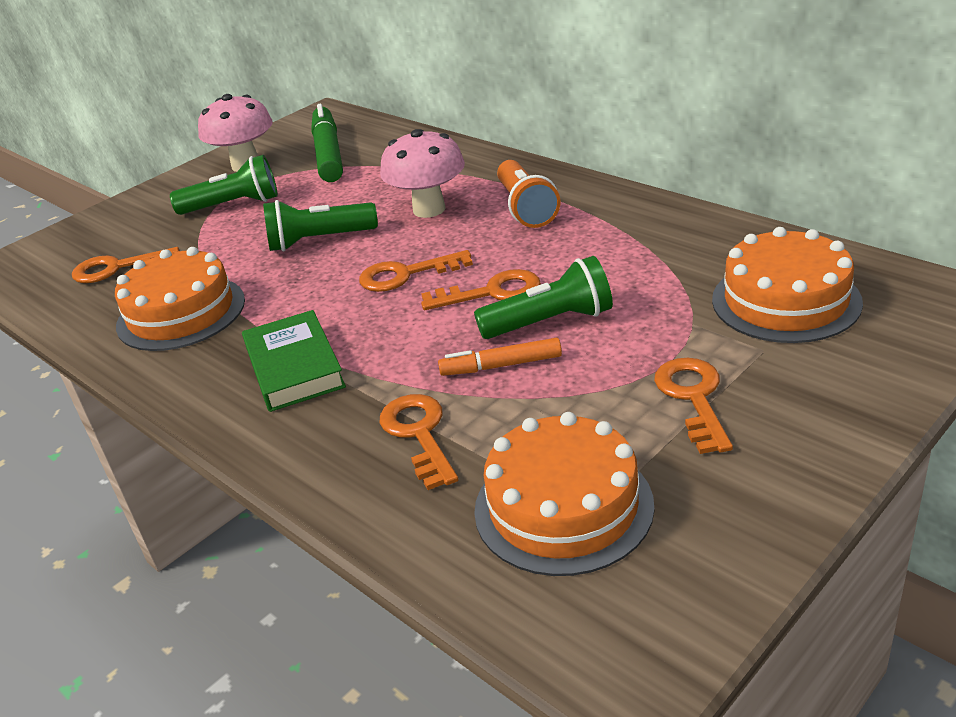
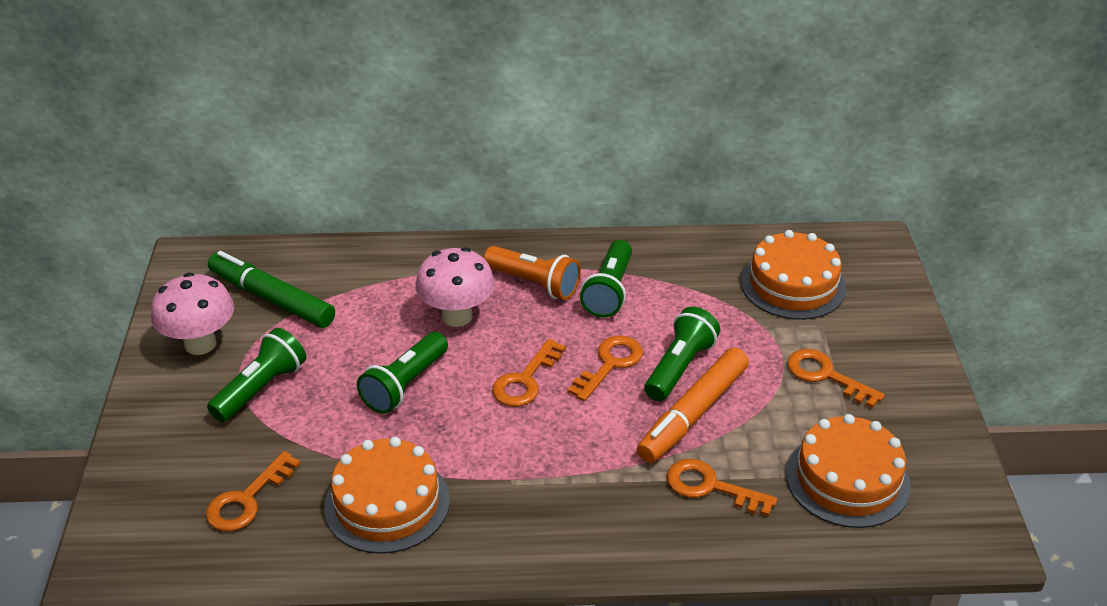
camera: 50 degrees left, 5 degrees up
(294, 367) = (556, 492): green book -> none
(501, 365) = (693, 414): orange marker -> orange marker, size x1.77
(582, 237) = (609, 291): none -> green flashlight

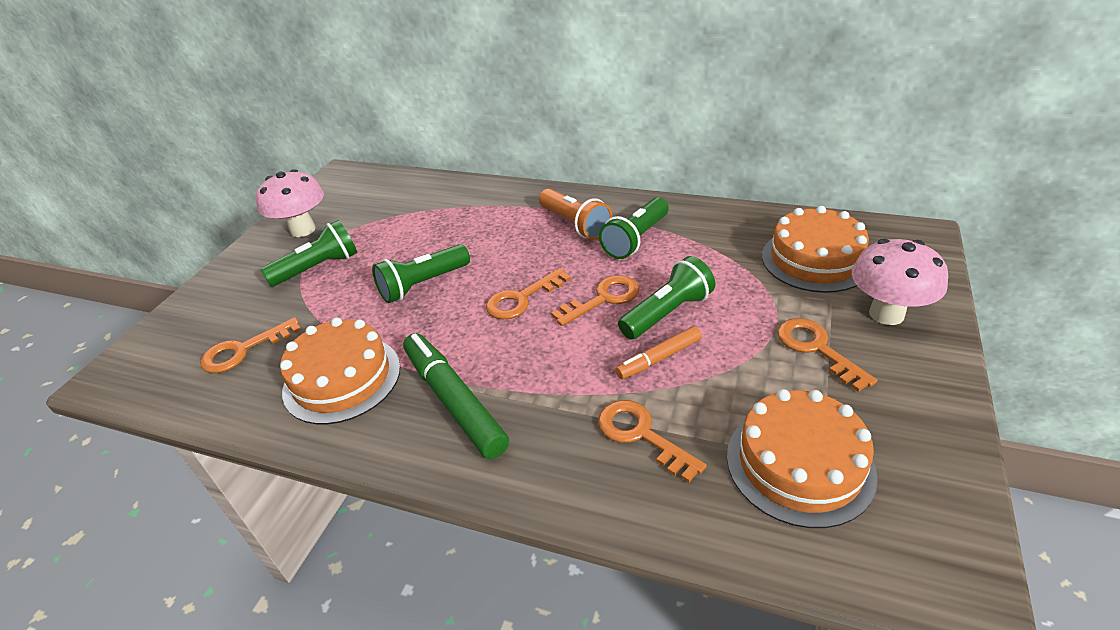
camera: 25 degrees right, 0 degrees up
(272, 299) = (373, 207): green marker -> green marker (454, 401)
(457, 316) = (498, 240): pink mushroom -> pink mushroom (886, 314)
(693, 414) = (659, 358): orange marker -> orange marker, size x0.56

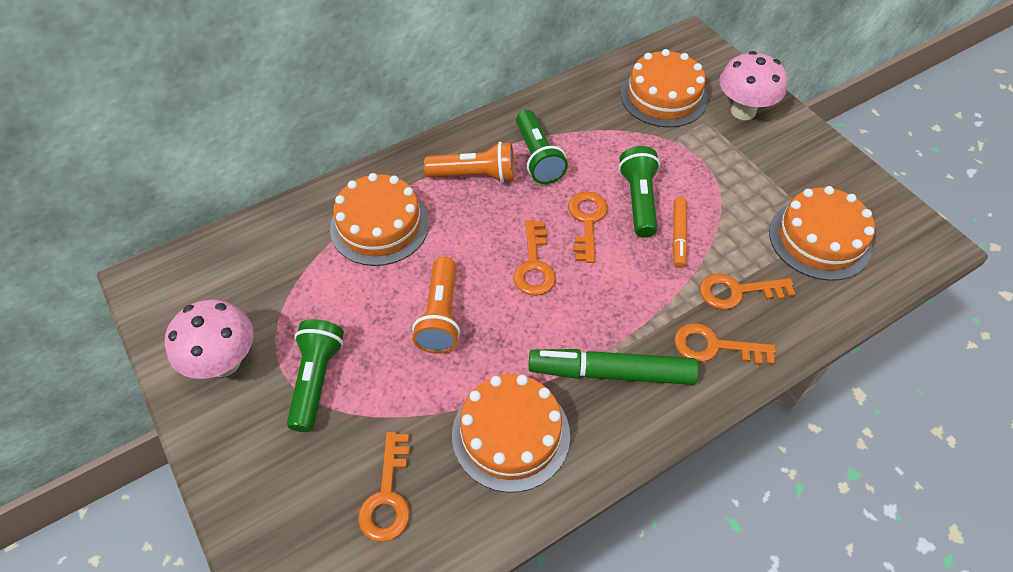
camera: 55 degrees left, 15 degrees up
(423, 284) = (440, 315): green flashlight -> orange flashlight
(475, 216) = (380, 226): none -> orange cake
(817, 349) = (742, 162): orange key -> orange key (714, 346)

